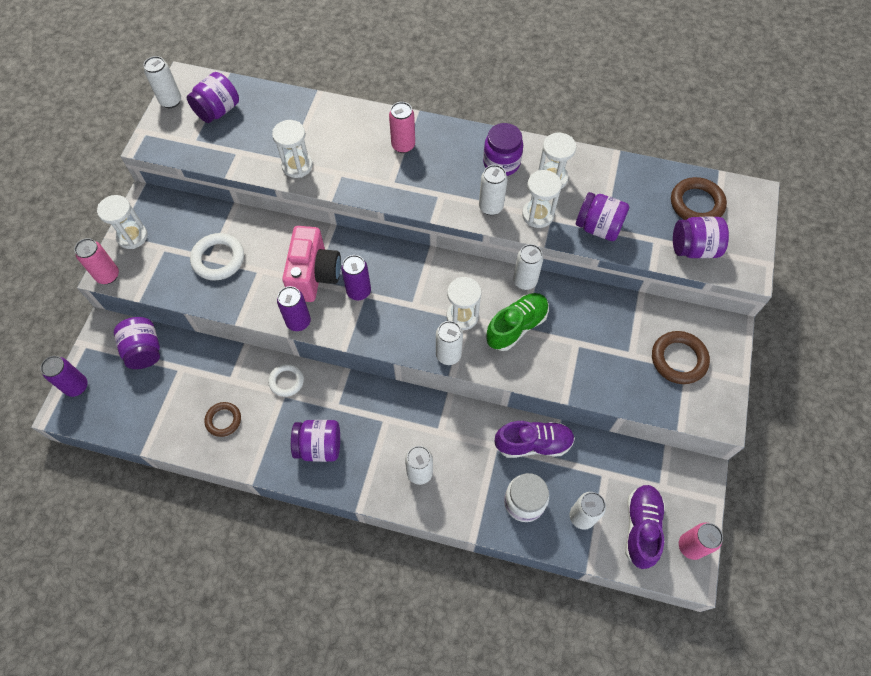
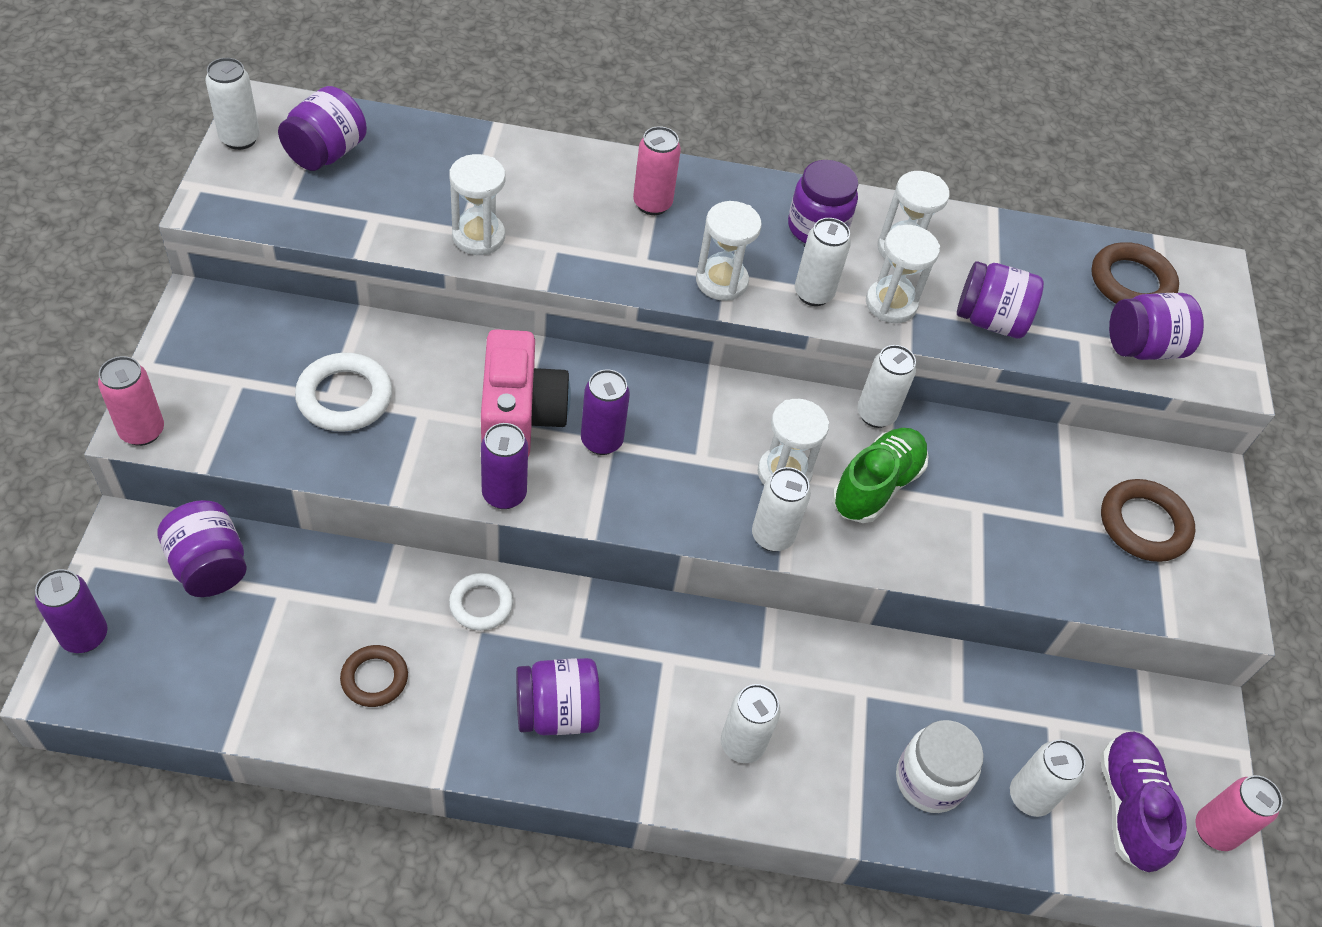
camera: 15 degrees left, 10 degrees down
(132, 236) = (180, 364): white hourglass -> white hourglass (721, 281)
(533, 443) = (926, 682): purple shoe -> none

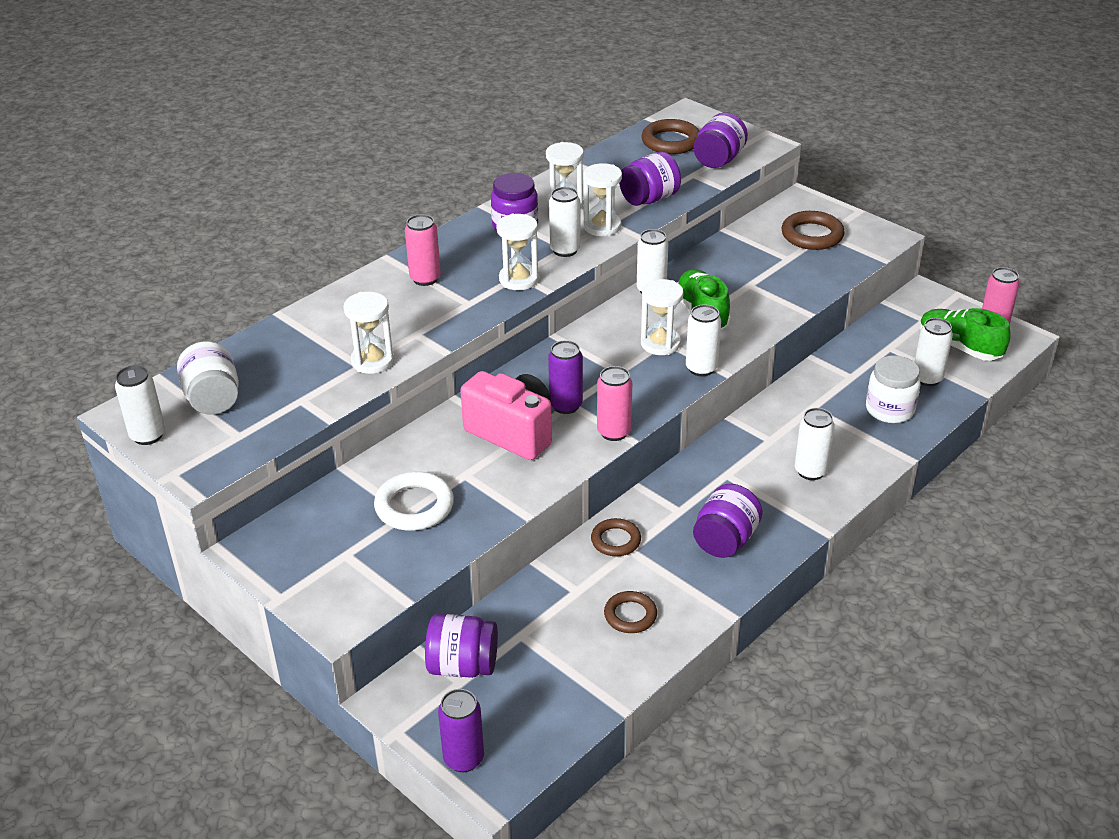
camera: 45 degrees left, 15 degrees down
(142, 431) = (342, 621): pink can -> pink can (614, 432)
(326, 153) = (213, 399): purple jar -> white jar
(481, 604) = (615, 540): white ring -> brown ring
(504, 494) = (568, 465): purple can -> none
(1129, 807) = (959, 347): purple shoe -> green shoe

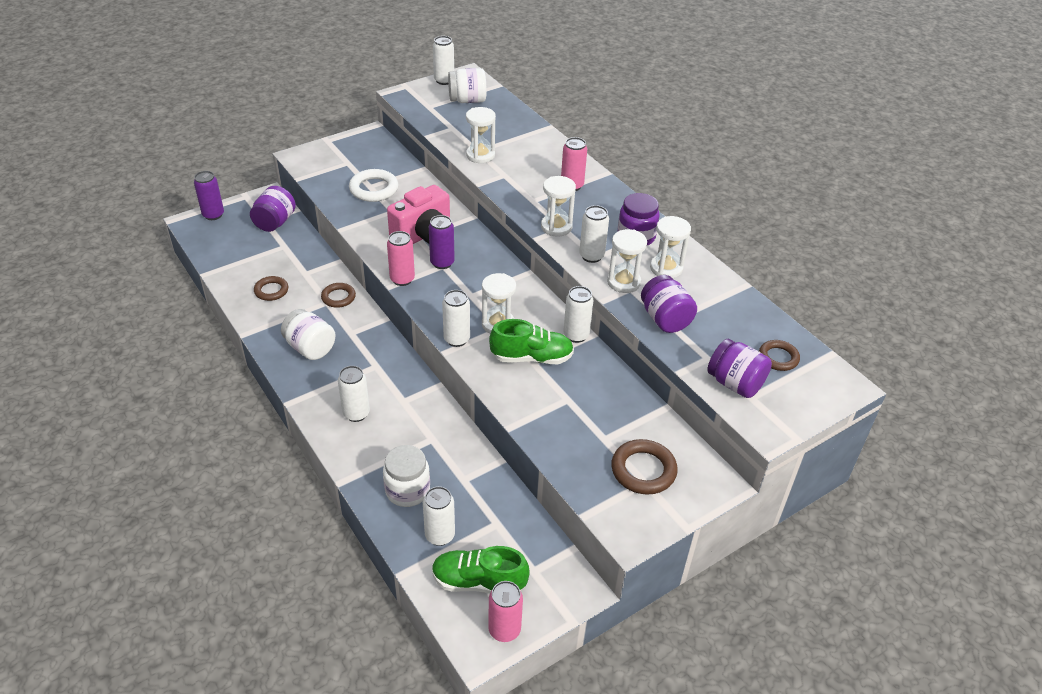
camera: 100 degrees right, 5 degrees up
(671, 141) = (778, 358): brown ring -> brown ring, size x0.65
(725, 540) = (310, 348): purple jar -> white jar
(959, 347) = (478, 582): green shoe -> green shoe turned 135 degrees counterclockwise

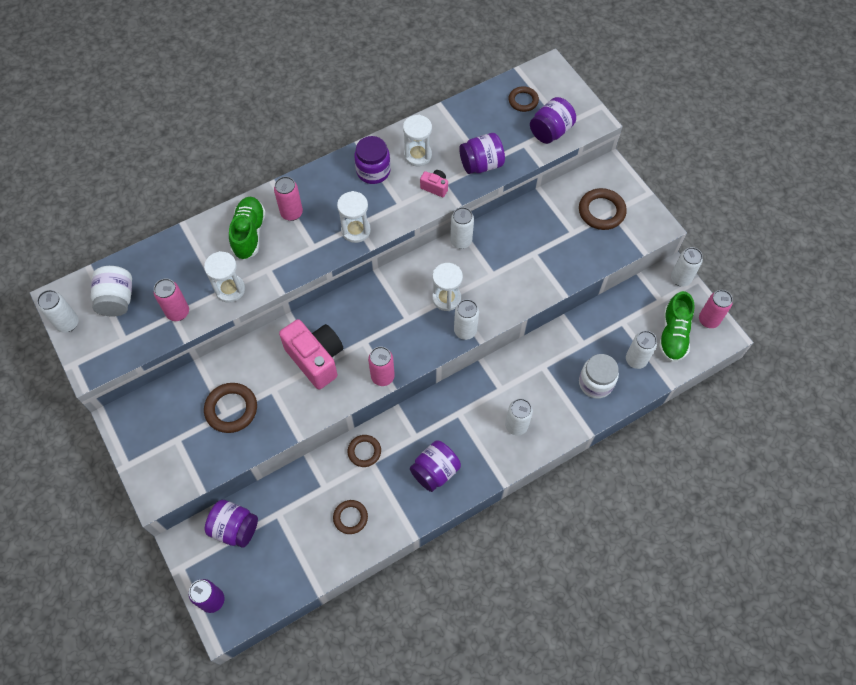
camera: 85 degrees left, 20 degrees up
(310, 348) = (435, 471): white jar -> purple jar
(374, 189) = (231, 409): white ring -> brown ring
(442, 263) = (360, 342): purple can -> none
(455, 130) = (178, 312): none -> pink can
(532, 357) = (487, 275): green shoe -> green shoe (249, 233)
(591, 256) = (399, 207): white can -> white can (680, 279)
(623, 282) = (435, 187): white hourglass -> pink camera

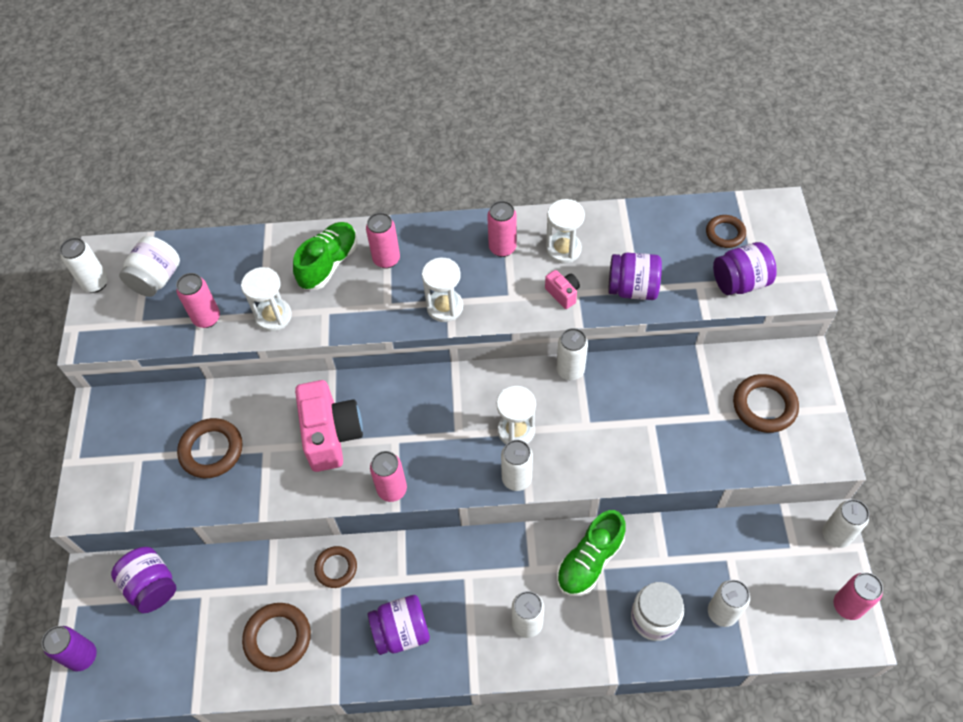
camera: 30 degrees right, 5 degrees down
(350, 517) = (278, 638): brown ring -> brown ring, size x1.54
(373, 171) = (502, 248): purple jar -> pink can
(673, 335) = (788, 603): green shoe -> green shoe (589, 561)

